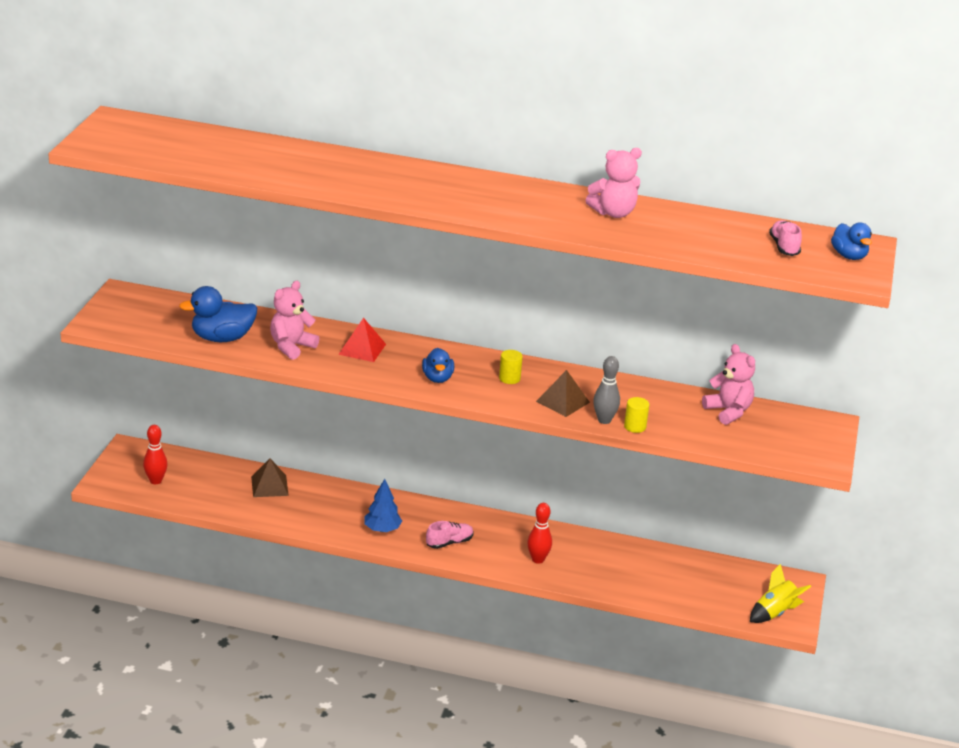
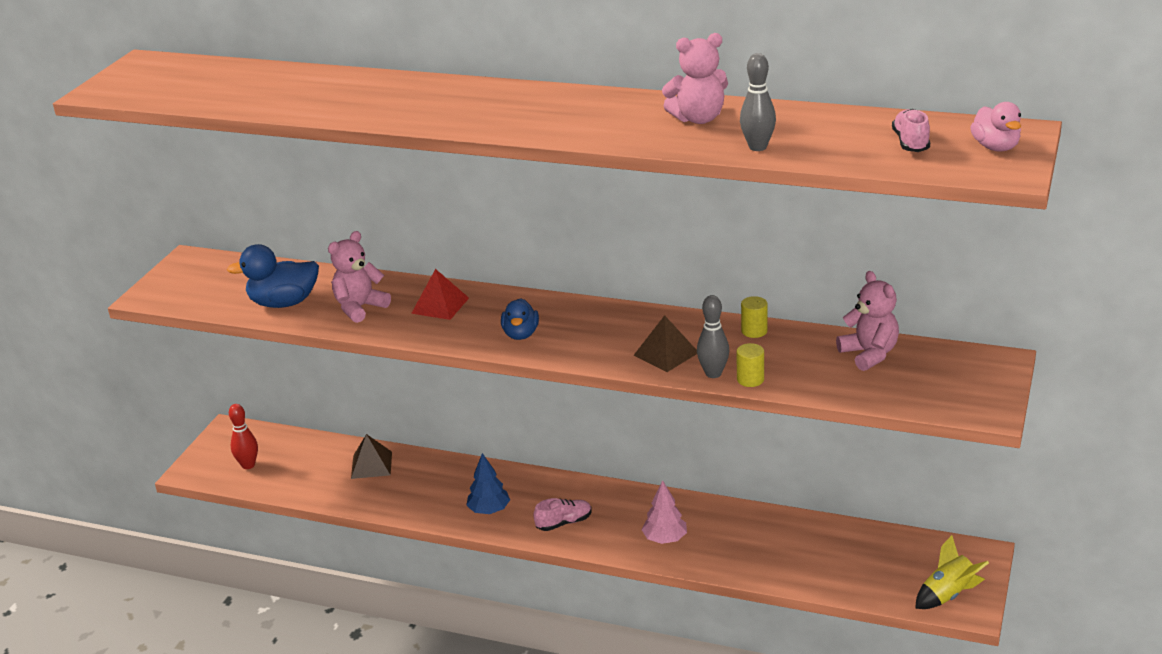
camera: 10 degrees right, 0 degrees up
(509, 378) = (606, 329): yellow cylinder -> yellow cylinder (754, 331)
(538, 559) = (665, 539): red bowling pin -> pink tree
(665, 241) = (757, 147): none -> grey bowling pin
(849, 256) = (995, 147): blue duck -> pink duck

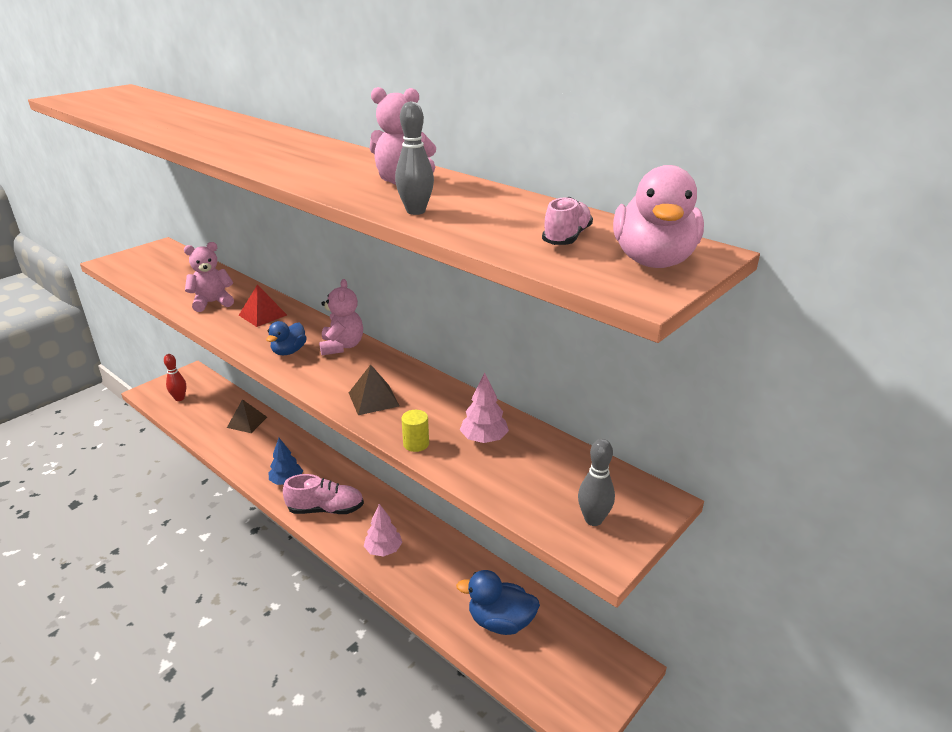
camera: 20 degrees right, 0 degrees up
(284, 303) = (174, 287): blue duck -> blue duck (500, 622)
(564, 523) = (326, 509): pink shoe -> pink shoe, size x1.59
(713, 373) = (392, 428): grey bowling pin -> grey bowling pin (593, 519)
(754, 331) = (461, 401): yellow cylinder -> none
(809, 357) = (484, 439): none -> pink tree
(869, 354) = (539, 453): pink teddy bear -> pink teddy bear (342, 346)
(948, 595) = (572, 699): yellow rocket -> none
(995, 147) = (653, 261): pink duck -> pink duck, size x1.57

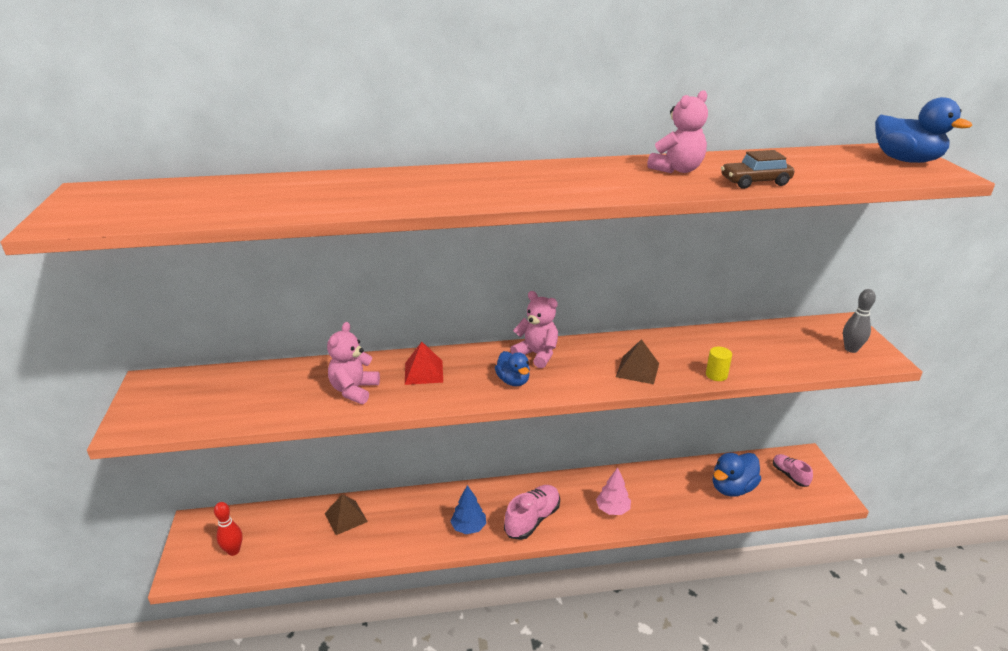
camera: 50 degrees left, 0 degrees up
(416, 211) = (755, 182): grey bowling pin -> brown car
(484, 439) = (734, 349): pink tree -> none
(566, 238) = (850, 165): pink shoe -> pink shoe (790, 475)
(653, 261) = (906, 160): pink duck -> blue duck

